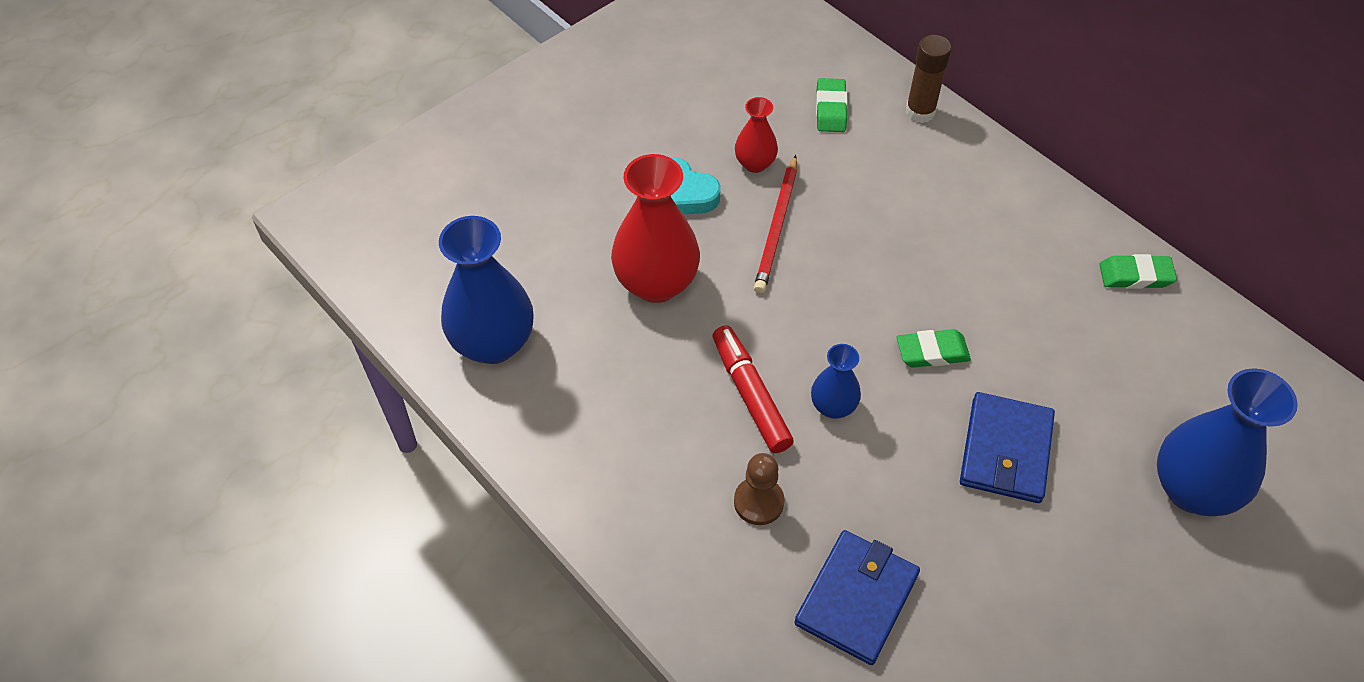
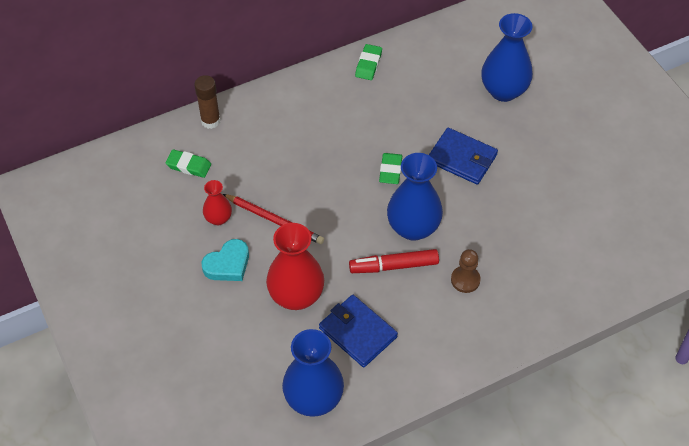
camera: 75 degrees left, 0 degrees up
(833, 406) = (413, 228): blue vase -> blue vase, size x1.88
(856, 599) = (533, 250): blue wallet -> blue wallet (357, 332)

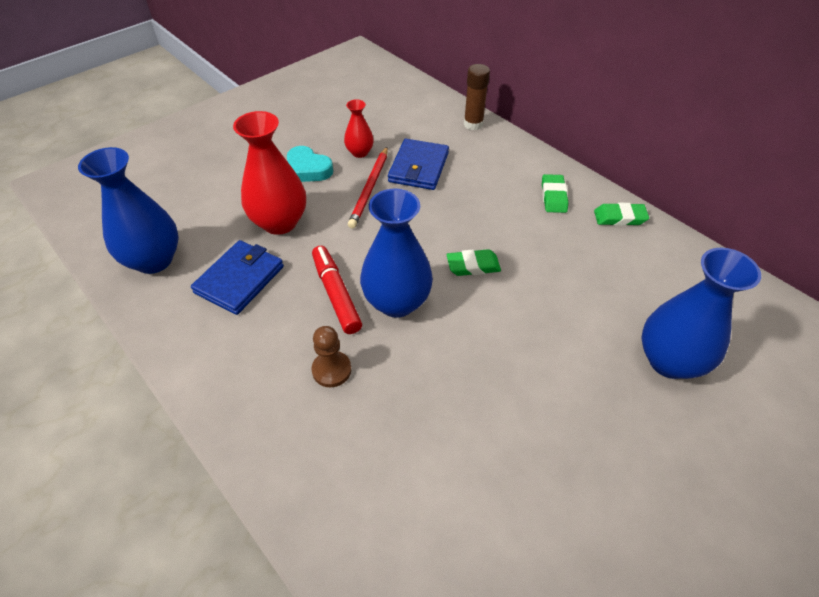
camera: 75 degrees right, 5 degrees down
(188, 166) = (414, 123): green eraser -> green eraser (553, 196)
(462, 158) = (525, 333): blue wallet -> blue wallet (418, 167)

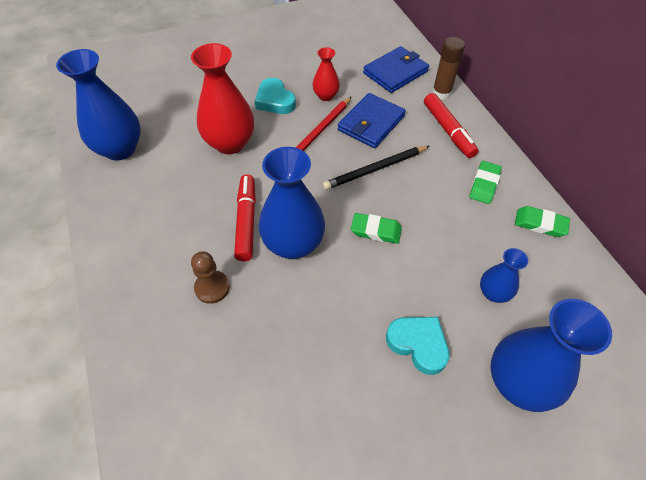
camera: 20 degrees right, 5 degrees up
(240, 279) = (176, 185): blue wallet -> blue wallet (395, 72)
(444, 209) = (375, 169): none -> black pencil
(496, 156) = (448, 130): none -> red marker
(564, 357) = (418, 344): none -> turquoise heart
(609, 290) = (493, 293): none -> blue vase

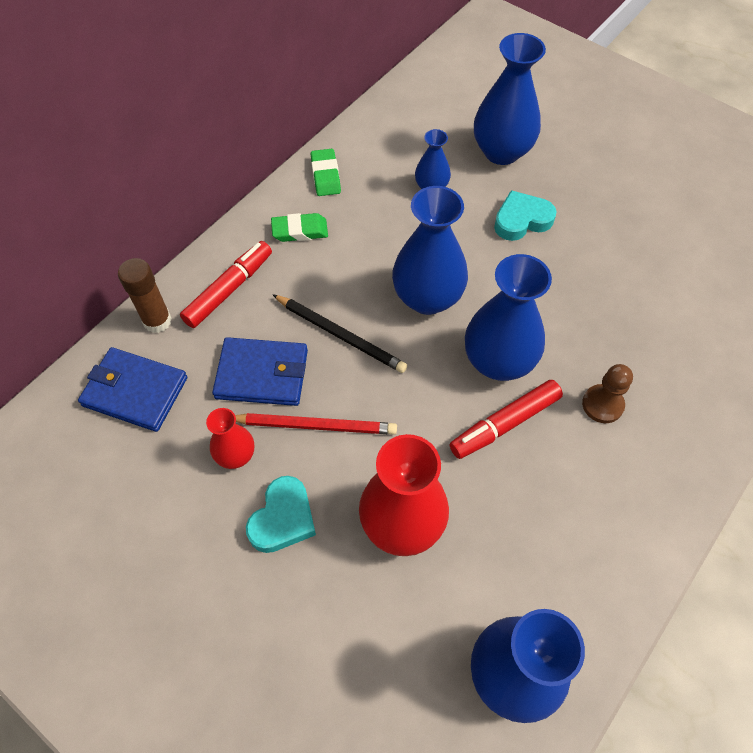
camera: 120 degrees left, 5 degrees up
(376, 231) = (427, 298): green eraser -> blue vase
(418, 344) = (522, 220): turquoise heart -> turquoise heart turned 60 degrees clockwise

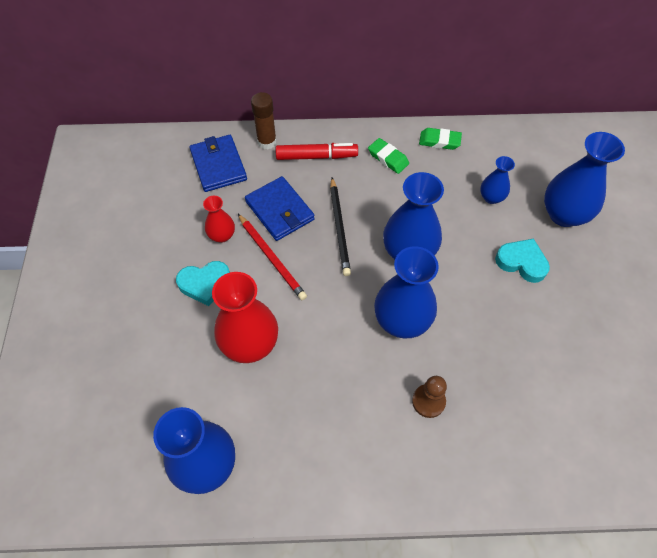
camera: 50 degrees right, 0 degrees up
(325, 175) = (439, 141): green eraser -> green eraser turned 60 degrees clockwise
(505, 424) = (362, 354): red marker -> none

